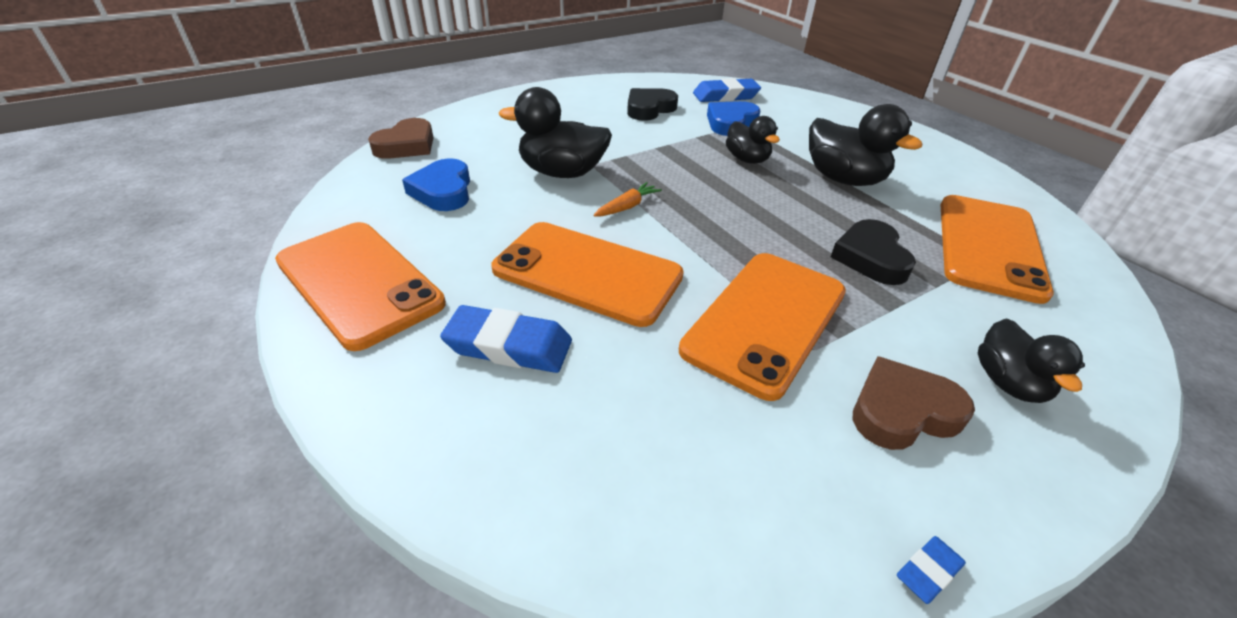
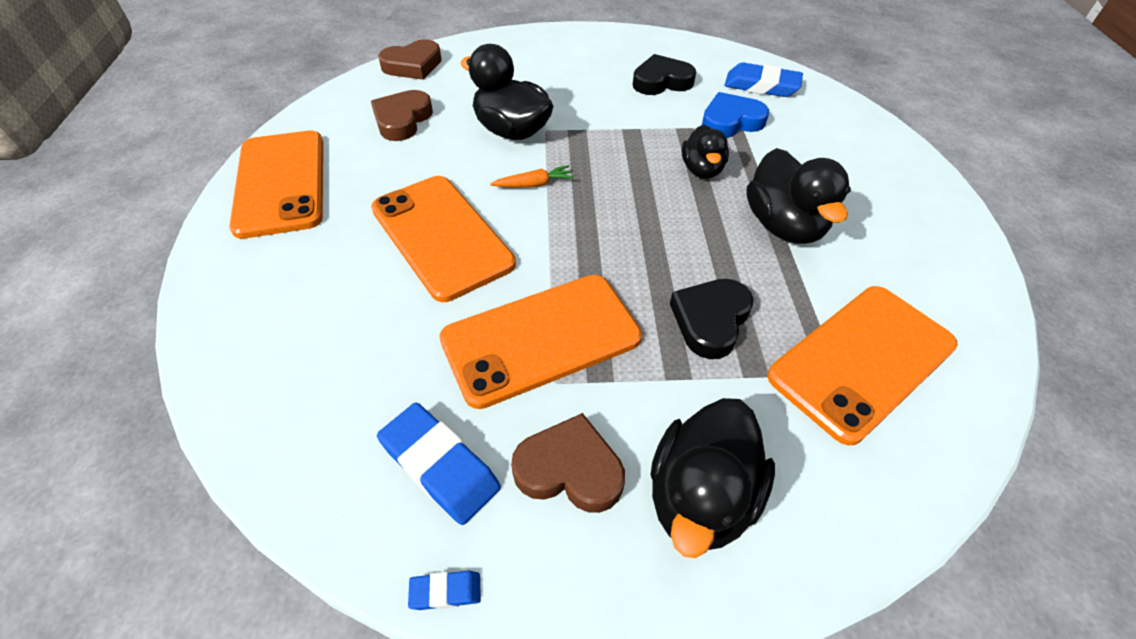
camera: 30 degrees right, 10 degrees up
(443, 191) = (402, 120): blue heart -> brown heart
(509, 345) = (331, 275): blue eraser -> blue eraser (440, 465)
(1008, 383) = (700, 497): black duck -> black duck, size x1.59

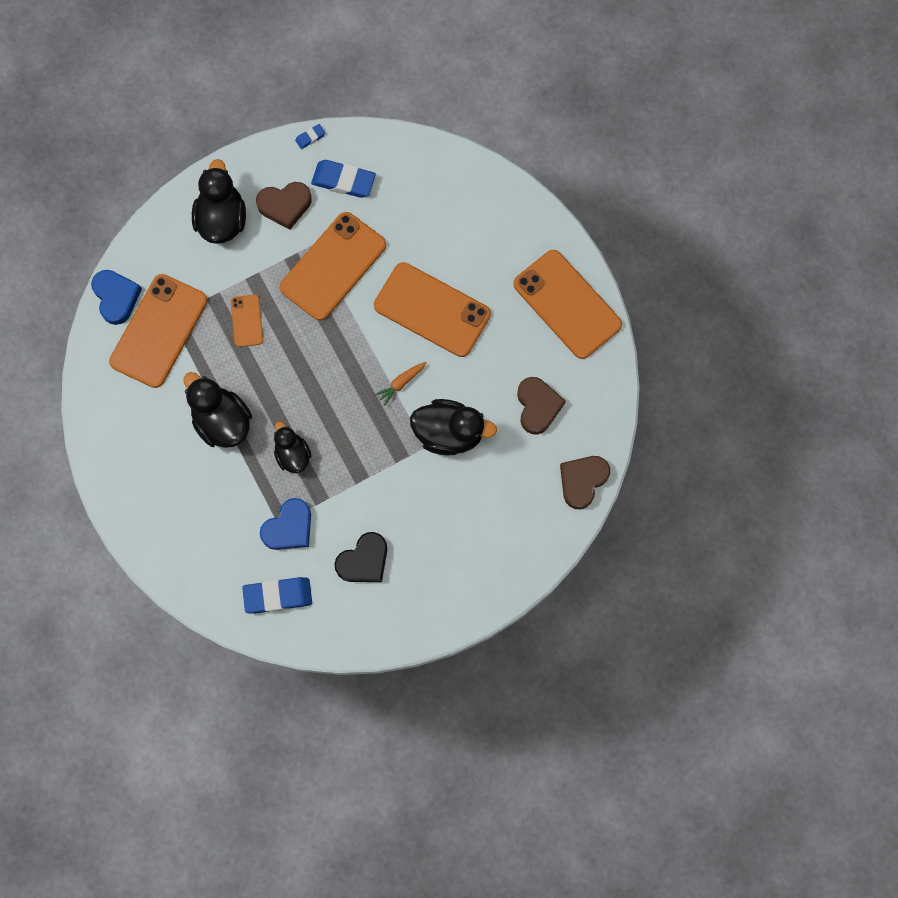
camera: 155 degrees right, 25 degrees up
(710, 320) = (247, 321): black heart -> orange phone
(939, 442) = (116, 297): none -> blue heart

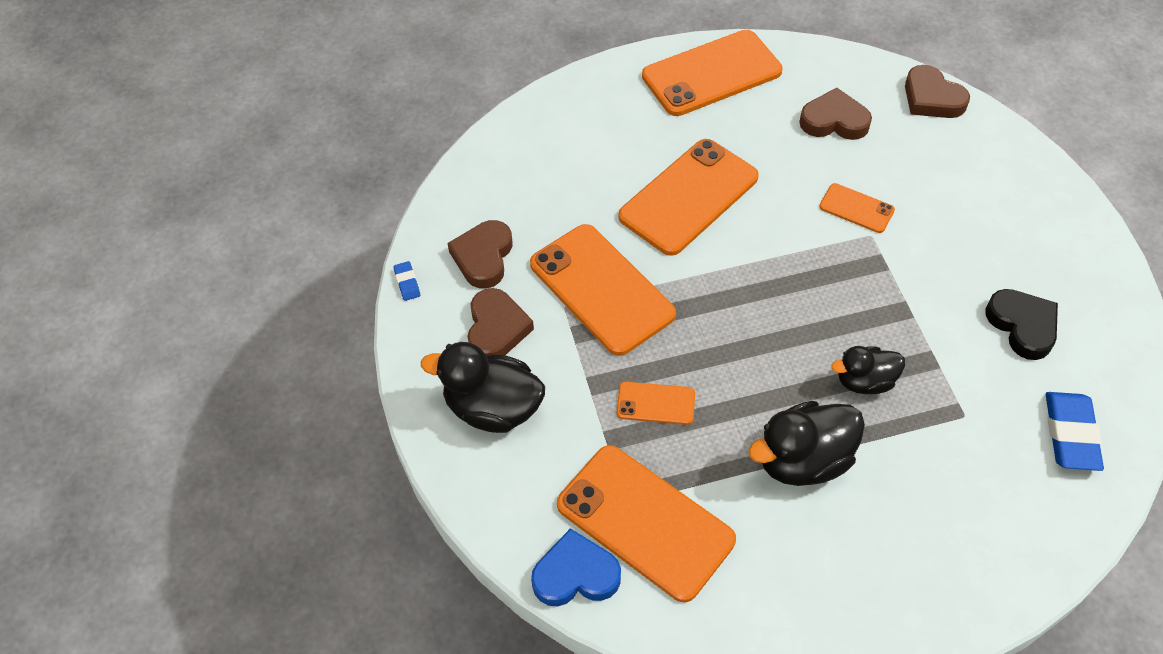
camera: 75 degrees left, 20 degrees down
(289, 527) = (971, 404): blue heart -> none
(343, 181) = (483, 257): blue eraser -> brown heart
(401, 383) = (781, 245): orange carrot -> none
(449, 433) = (856, 208): black duck -> orange phone

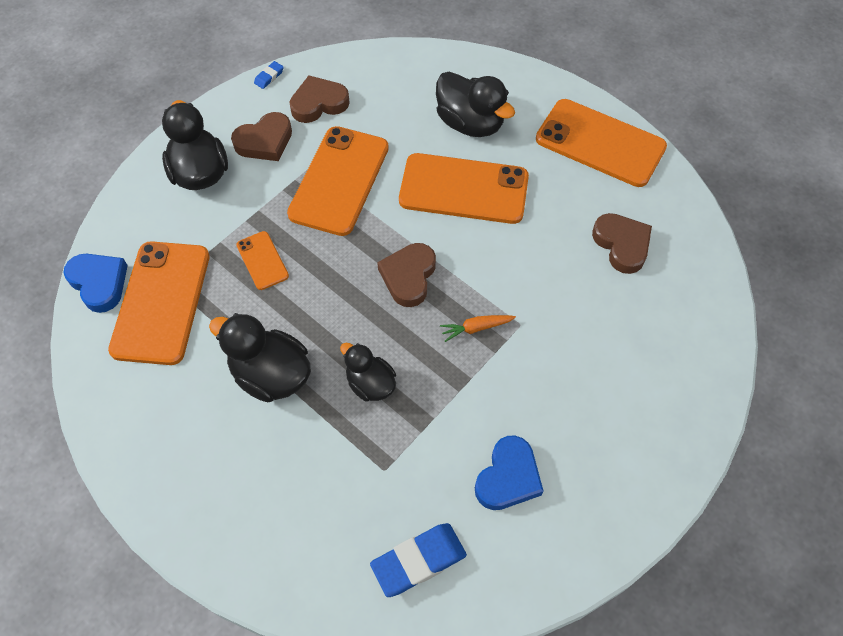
camera: 55 degrees right, 5 degrees up
(612, 151) = (470, 123): none -> black duck
(854, 269) = (476, 328): none -> orange carrot
(856, 208) = (540, 302): orange phone -> none
(932, 98) = (710, 302): brown heart -> brown heart (408, 277)
(1022, 326) = (508, 477): black heart -> blue heart

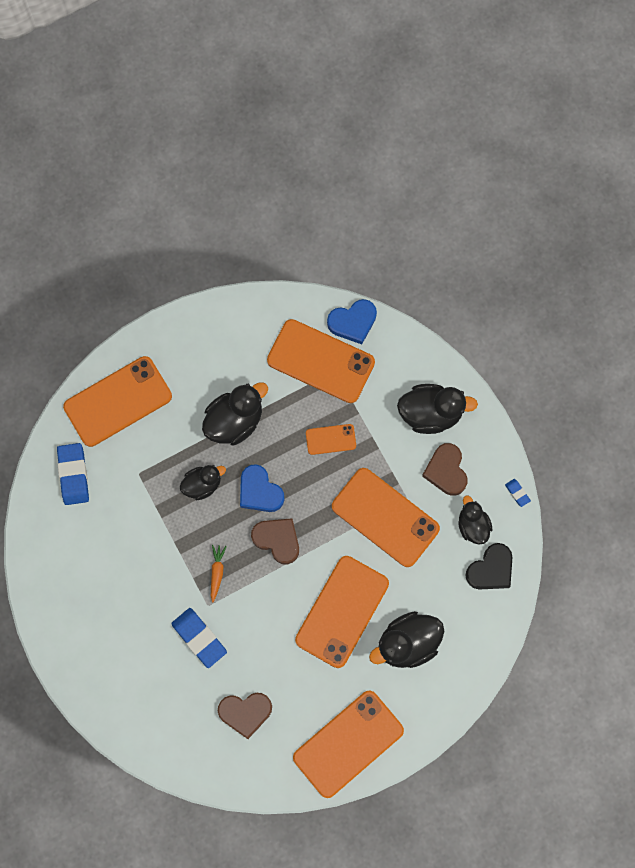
camera: 110 degrees right, 15 degrees up
(288, 540) = (118, 401): none -> orange phone
(319, 103) = (472, 525): brown heart -> black duck
(360, 77) = (491, 569): none -> black heart
(508, 477) = (102, 550): blue heart -> blue heart (259, 491)
(563, 320) = (199, 638): none -> blue eraser

